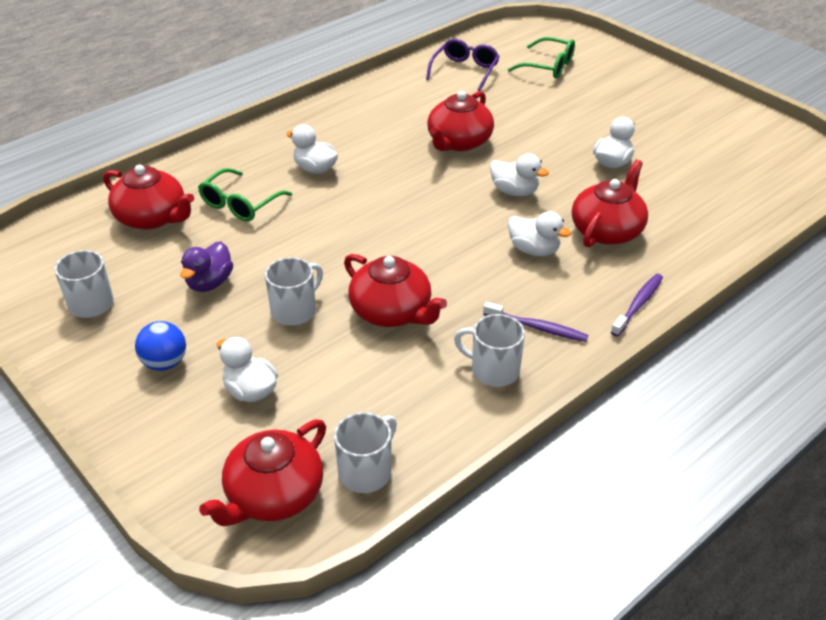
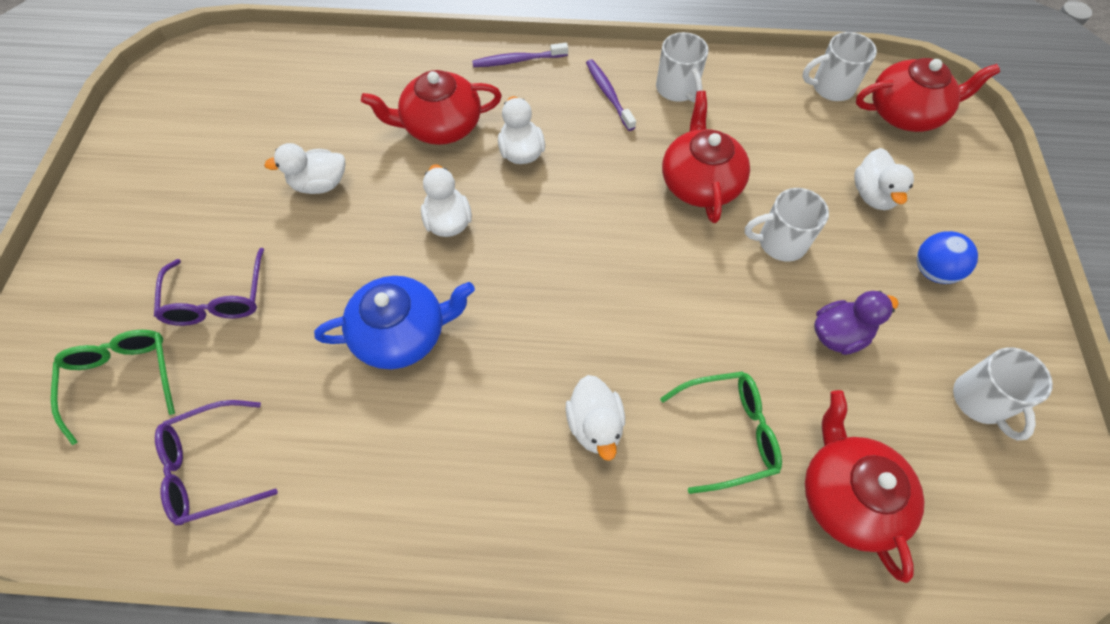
camera: 135 degrees left, 20 degrees up
(459, 142) = (402, 333): red teapot -> blue teapot
(564, 102) = (217, 299): none -> purple glasses

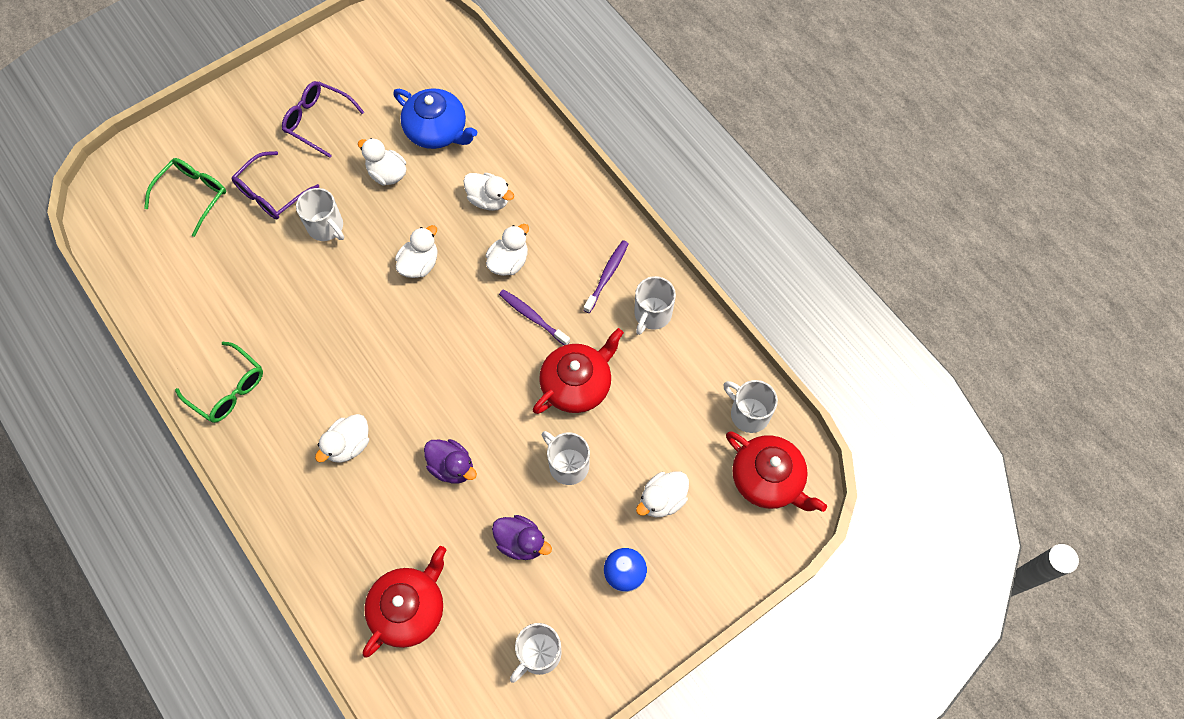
camera: 50 degrees right, 5 degrees up
(210, 468) = (181, 279): purple glasses -> purple glasses (317, 121)
(316, 274) = (326, 227): none -> white mug
(402, 333) = (325, 302): blue teapot -> blue teapot (437, 131)
(441, 126) = (489, 200): red teapot -> white duck
(518, 60) = (587, 198): purple toothbrush -> purple toothbrush (532, 317)
(704, 341) = (452, 467): none -> purple duck
(729, 433) = (400, 520): green glasses -> green glasses (228, 389)

